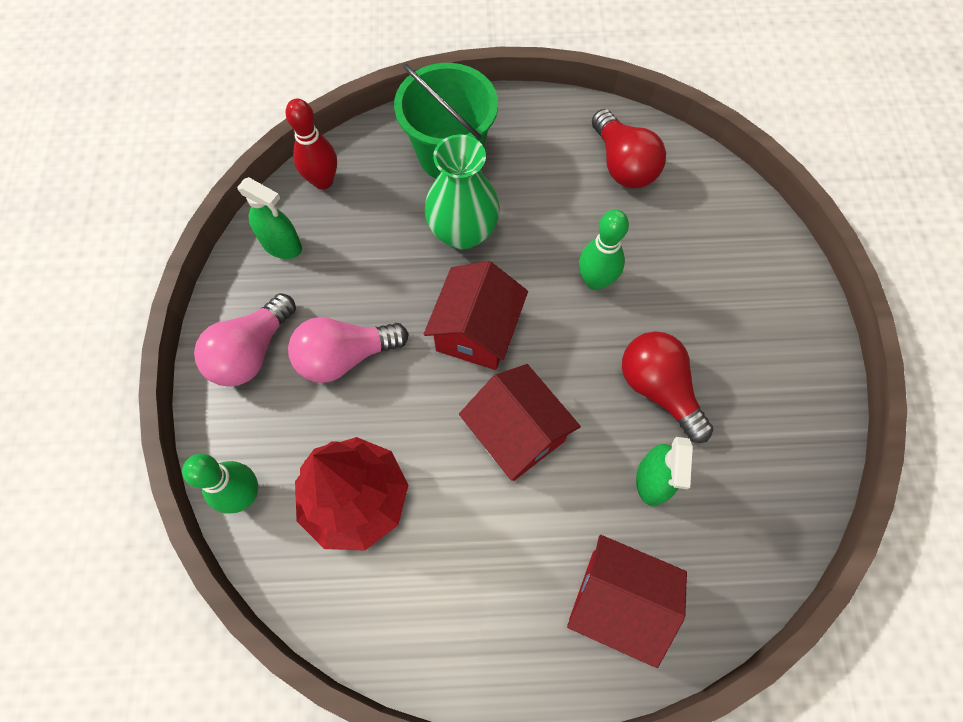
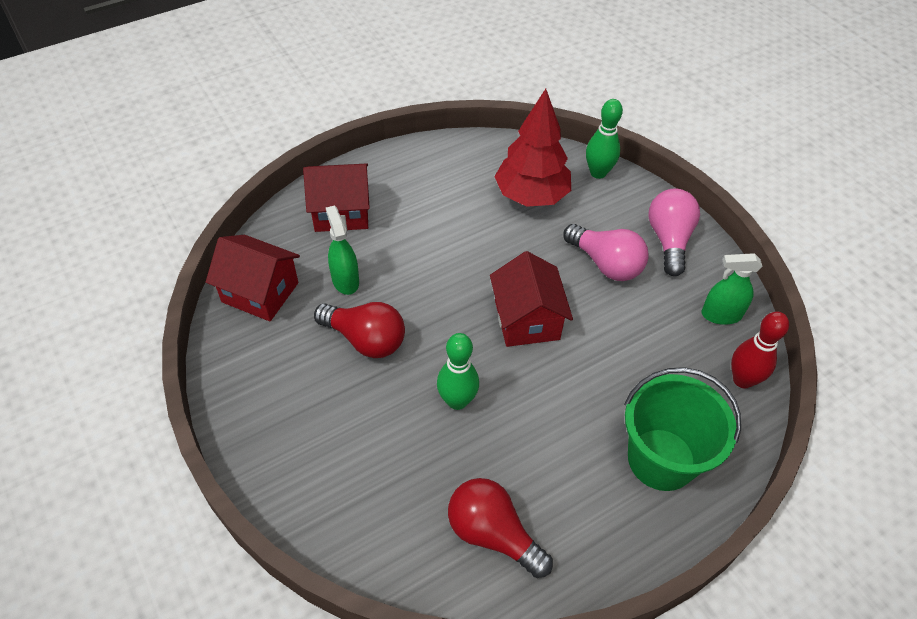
camera: 150 degrees right, 15 degrees down
(345, 356) = (605, 264): pink light bulb -> pink light bulb turned 90 degrees clockwise
(463, 232) = (593, 391): green vase -> none
(516, 433) = (454, 269): red house -> red house (260, 292)

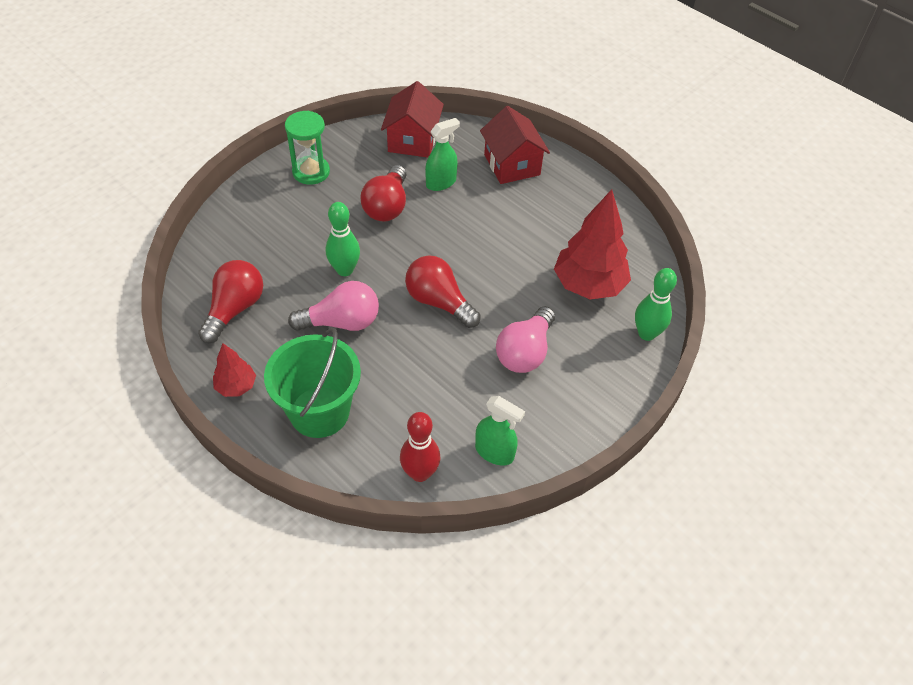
camera: 75 degrees right, 0 degrees up
(272, 411) = (311, 172): none -> green hourglass
(527, 319) = (439, 302): red house -> red light bulb
(615, 545) = (236, 386): none -> red tree
(669, 240) = (577, 402): pink light bulb -> pink light bulb (342, 322)
(721, 315) = (494, 452): green spray bottle -> green spray bottle turned 135 degrees clockwise

